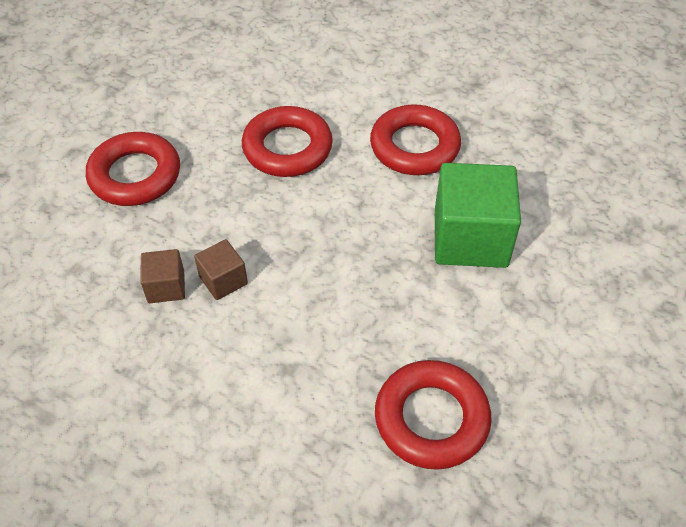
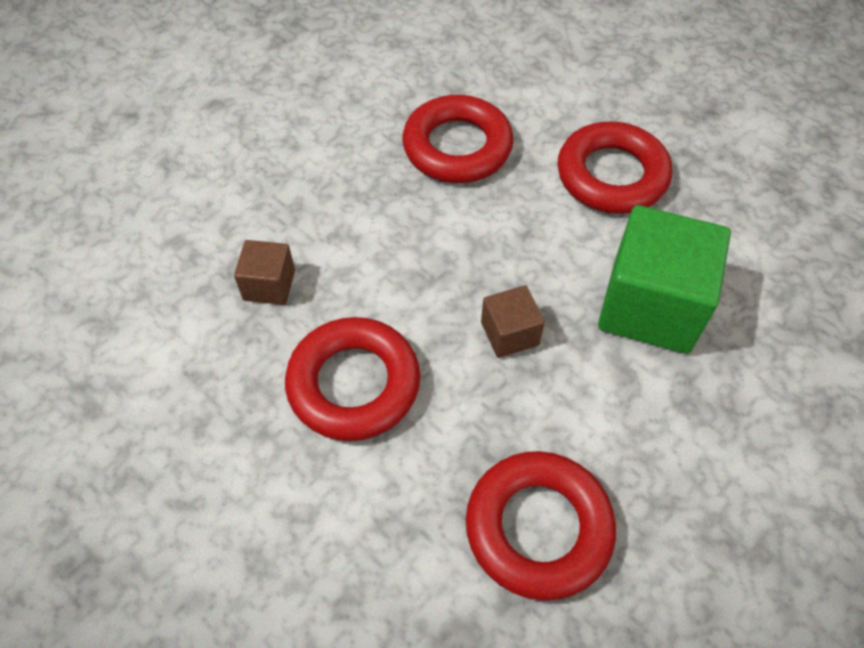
camera: 15 degrees right, 5 degrees up
(135, 175) = (274, 145): red ring -> red ring (354, 384)
(223, 280) = (336, 292): brown cube -> brown cube (509, 333)

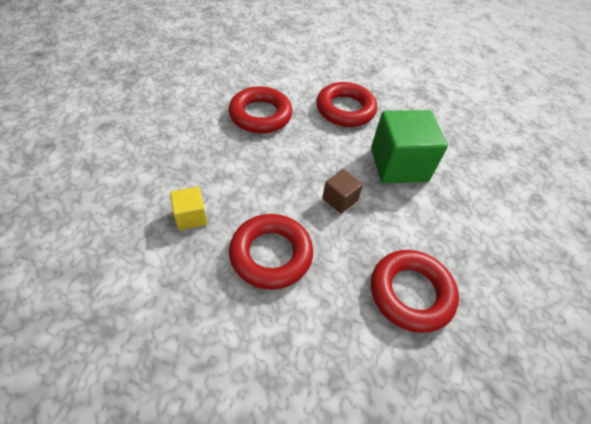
camera: 30 degrees left, 5 degrees down
(269, 285) = (191, 216): brown cube -> yellow cube

